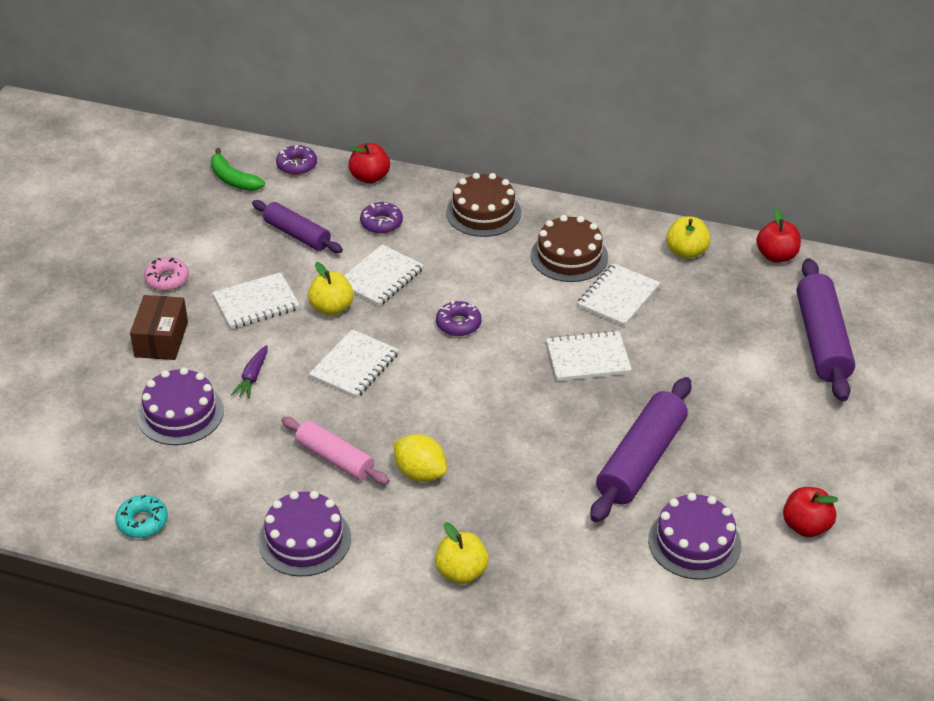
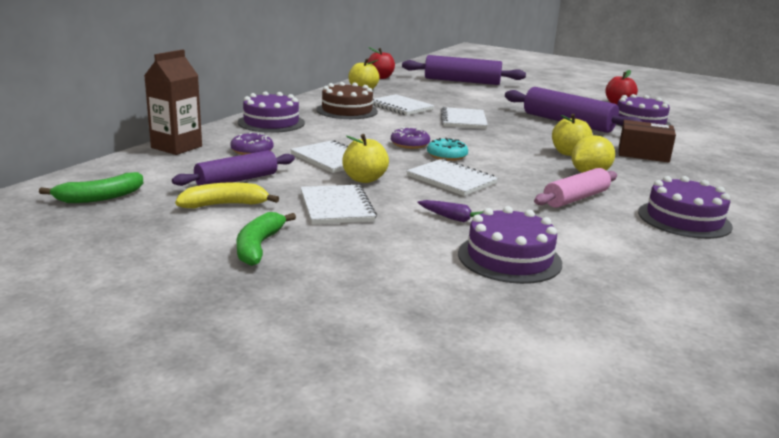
camera: 80 degrees left, 20 degrees down
(142, 522) = (691, 292): turquoise donut -> turquoise donut (447, 156)
(161, 339) = (373, 258): brown box -> brown box (643, 154)
(167, 279) = (259, 246): pink donut -> green banana
(240, 243) = (225, 205): none -> yellow banana
(297, 165) = (116, 169): purple donut -> none
(370, 177) = (176, 147): red apple -> brown carton
(461, 572) = (695, 174): yellow apple -> yellow apple (568, 153)
(483, 212) = (271, 122): brown cake -> purple cake

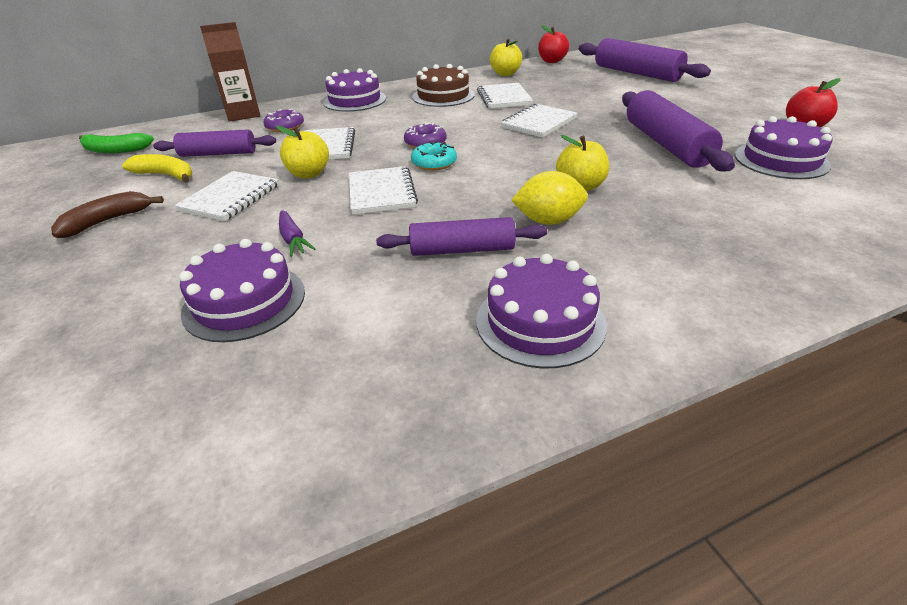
camera: 40 degrees right, 15 degrees up
(259, 246) = (107, 221): green banana -> brown banana
(575, 198) = (462, 250): pink rolling pin -> purple rolling pin
(643, 154) = (686, 209): brown box -> none

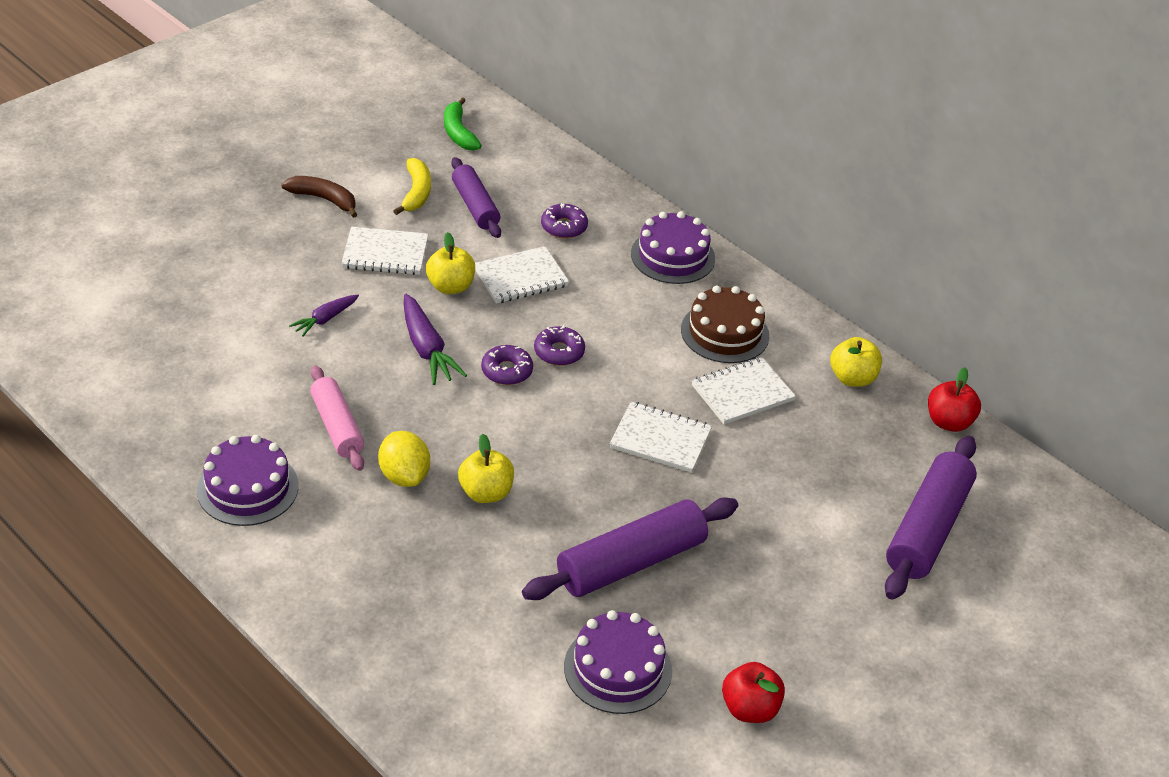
camera: 65 degrees right, 5 degrees up
(243, 114) = (588, 180): brown carton -> none
(244, 301) = (235, 324): purple cake -> none
(381, 192) = (427, 349): white notebook -> purple carrot
(434, 163) = (507, 371): turquoise donut -> purple donut
(462, 250) = (337, 426): purple rolling pin -> pink rolling pin

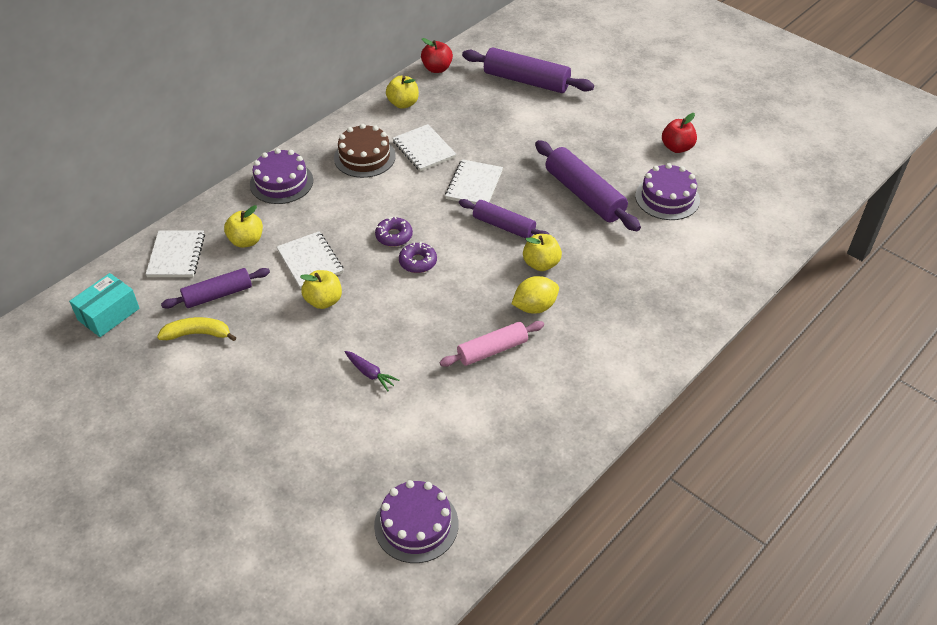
camera: 90 degrees left, 5 degrees up
(248, 488) = (566, 393): purple cake -> purple cake (416, 524)
(324, 199) = (205, 397): brown banana -> none
(385, 253) = (282, 345): white notebook -> white notebook (176, 255)
(427, 349) = (399, 308): purple carrot -> none
(458, 132) = (108, 314): green banana -> turquoise box
(564, 227) = (246, 241): purple donut -> yellow apple
(568, 462) = (503, 226): none -> purple rolling pin

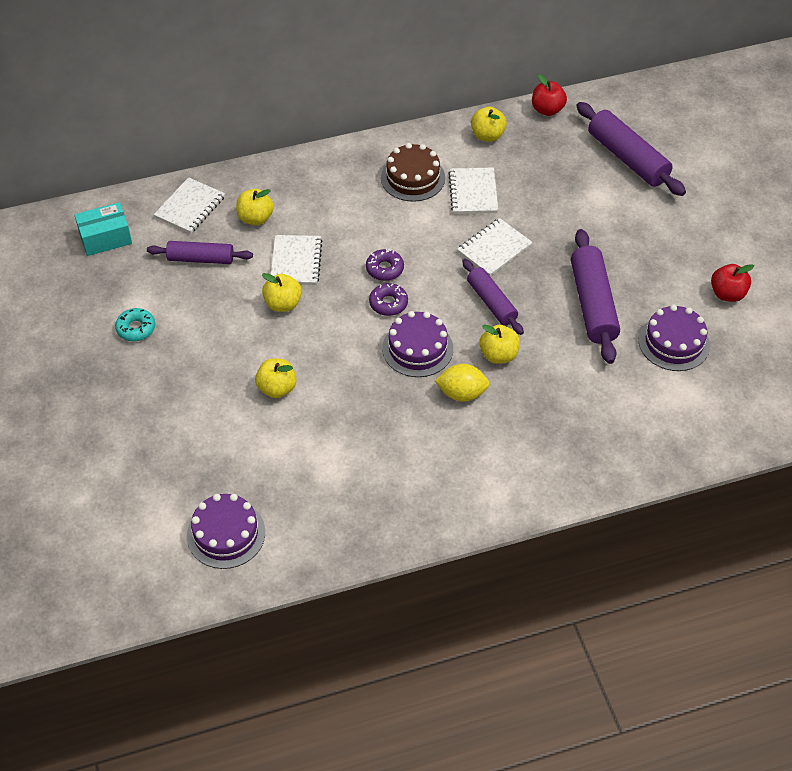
camera: 30 degrees right, 5 degrees up
(195, 381) = (136, 328): none -> turquoise donut
(198, 334) = (163, 288): yellow banana -> none
(281, 182) = (322, 173): purple cake -> purple cake (417, 348)
(370, 374) = (277, 388): purple carrot -> yellow apple
(492, 350) = (394, 416): pink rolling pin -> none

